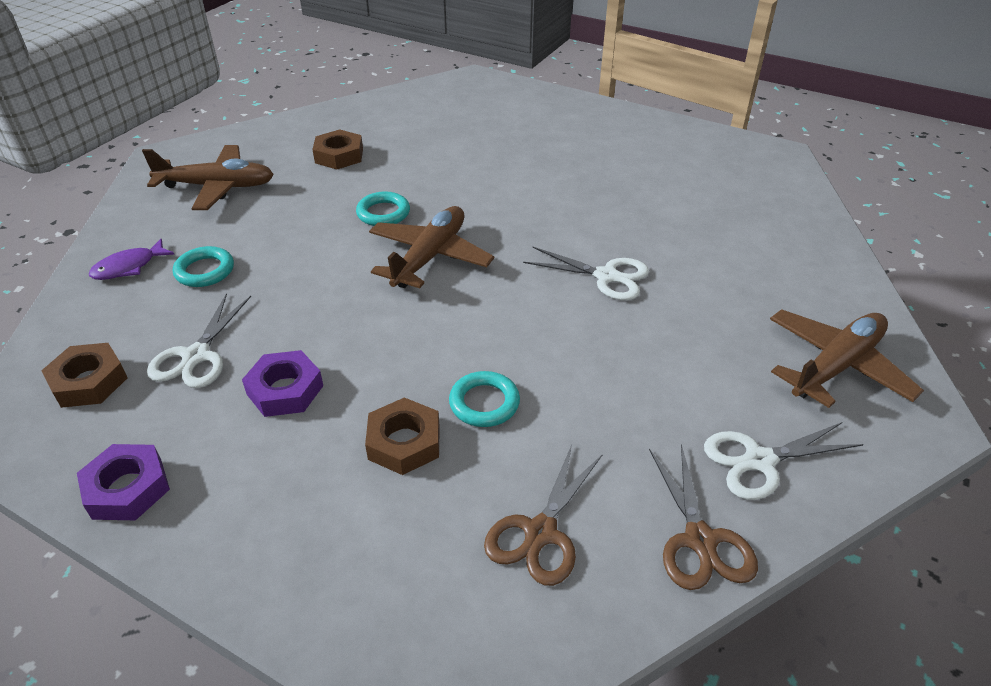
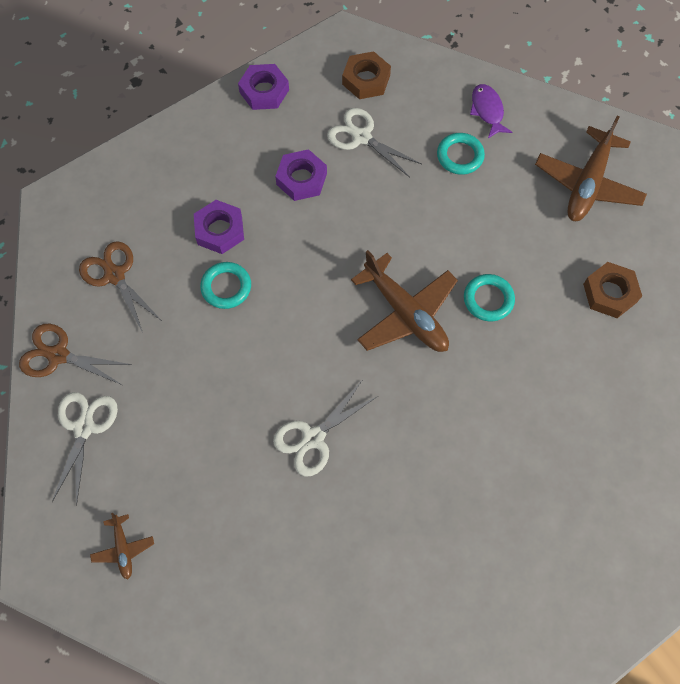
camera: 115 degrees right, 25 degrees up
(404, 442) = (219, 230): brown nut -> purple nut
(836, 366) = (123, 549): brown plane -> brown plane, size x0.48

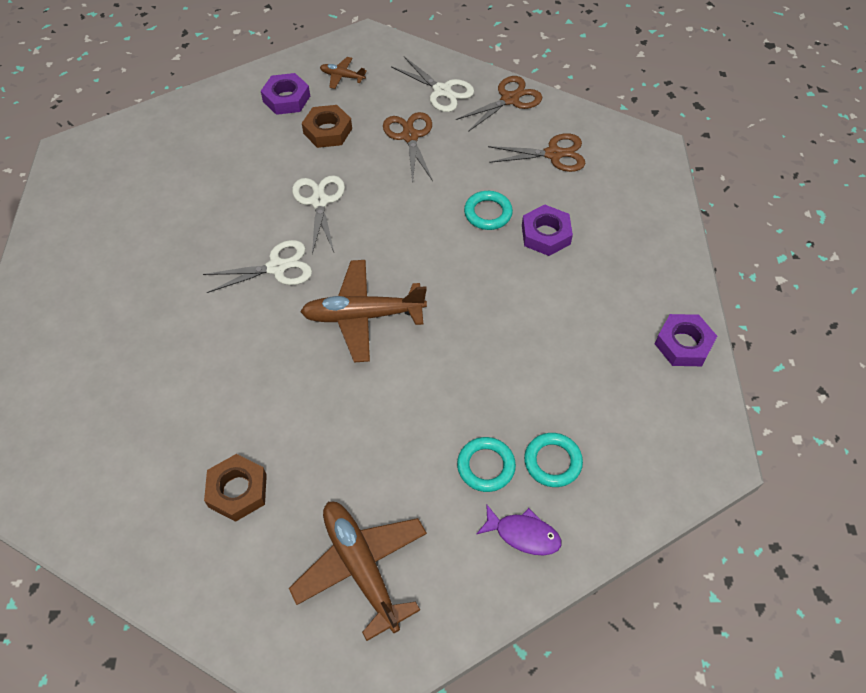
camera: 125 degrees right, 10 degrees down
(172, 415) = (410, 136): none -> brown scissors
(301, 179) = (556, 318): purple nut -> purple nut (286, 99)
(361, 137) = (571, 393): white scissors -> white scissors (277, 267)
(366, 80) = (642, 442): brown nut -> brown nut (327, 131)
(488, 299) = (321, 385): turquoise ring -> turquoise ring (552, 462)

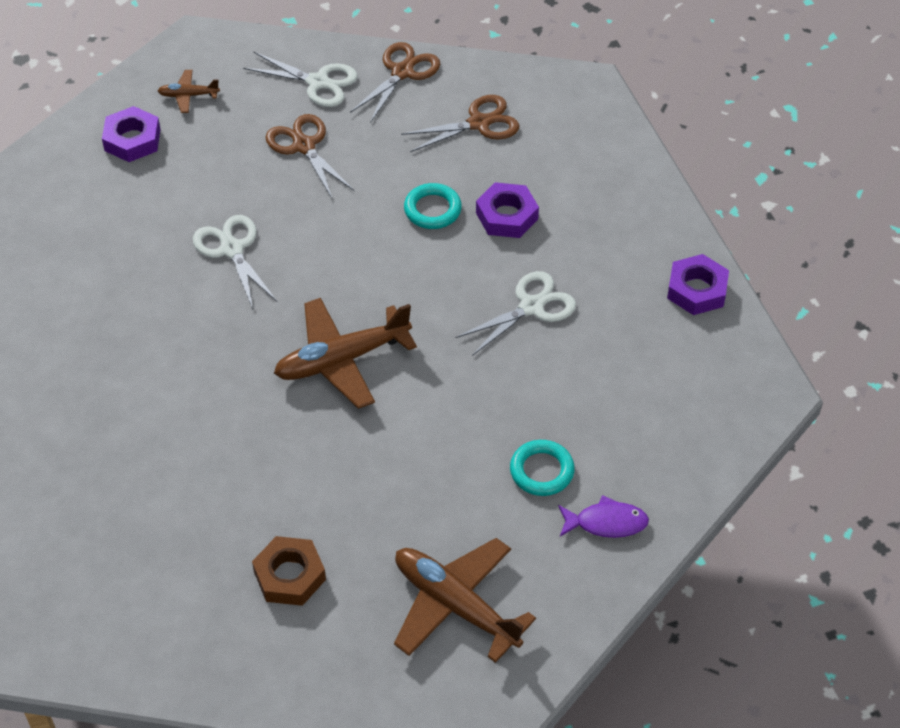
camera: 20 degrees left, 5 degrees down
(277, 267) = (218, 336): white scissors -> white scissors (531, 307)
(327, 131) = (202, 165): brown nut -> none
(552, 462) = (608, 446): turquoise ring -> none

